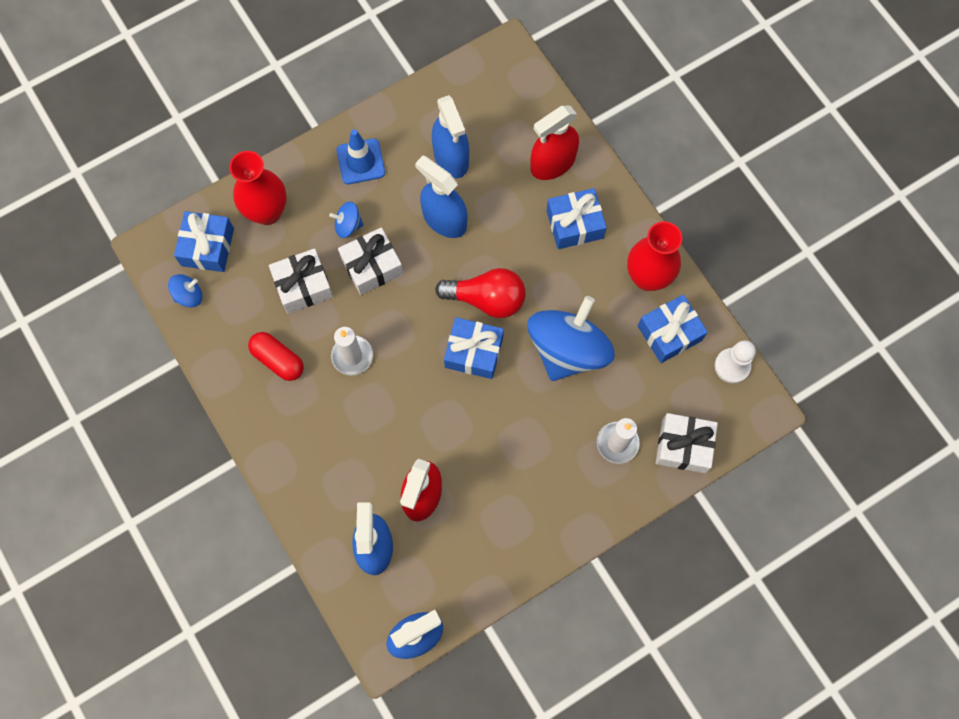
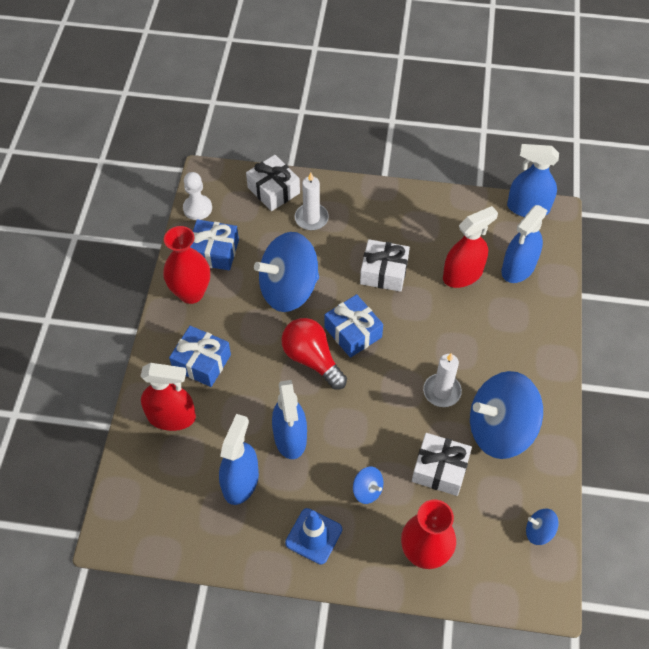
camera: 140 degrees left, 15 degrees down
(207, 247) = (496, 561): blue gift -> none
(278, 360) = (500, 429): red capsule -> blue spinning top
(372, 266) = (375, 444): white gift -> white gift (384, 272)

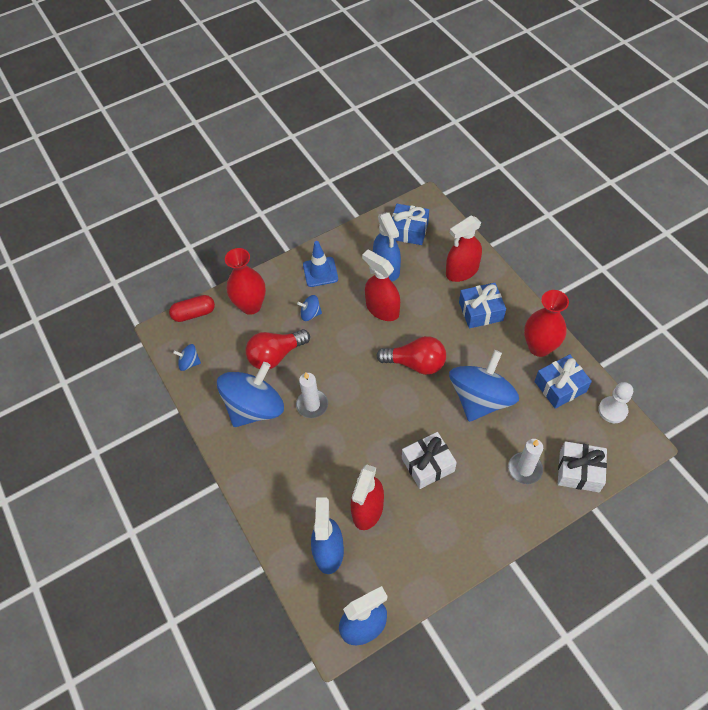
camera: 145 degrees right, 0 degrees up
(290, 437) = (382, 309): blue spray bottle -> red spray bottle
(353, 332) = (407, 401): blue gift -> blue gift (408, 231)
(440, 469) = (276, 355): white gift -> red light bulb
(497, 595) = (194, 314): none -> red capsule
(539, 531) = (189, 363): blue spinning top -> blue spinning top turned 150 degrees counterclockwise

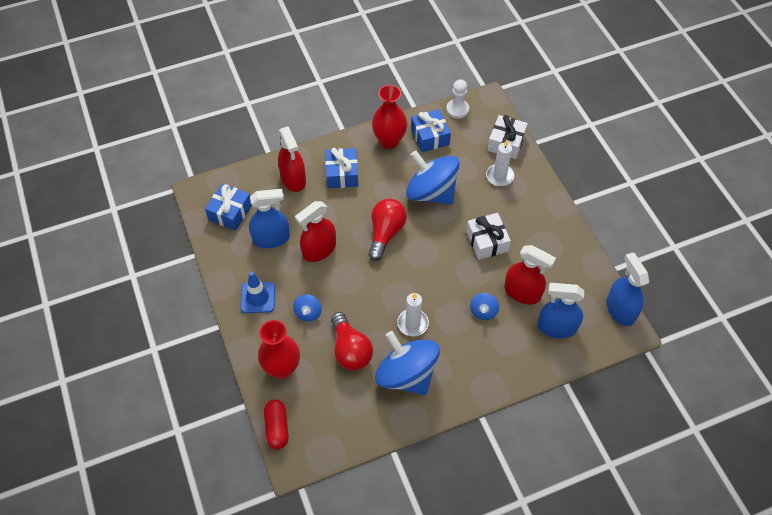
camera: 85 degrees left, 0 degrees up
(189, 363) = (340, 435): blue spinning top -> blue spinning top (483, 311)

